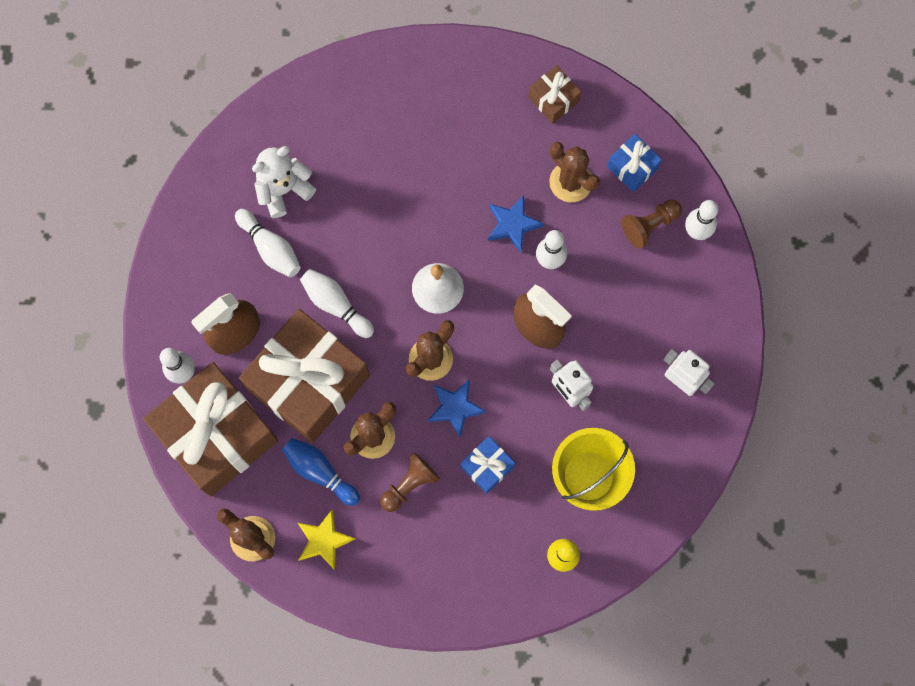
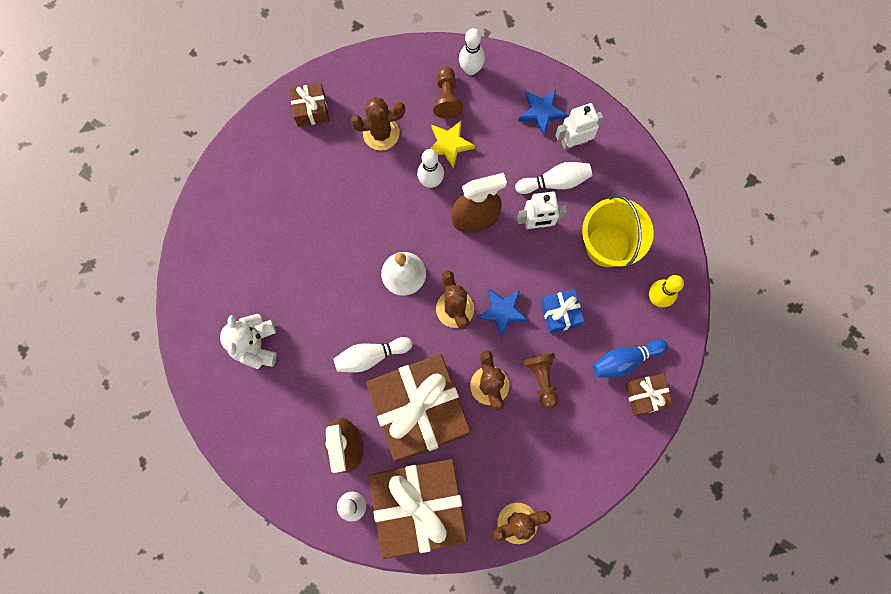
camera: 60 degrees left, 0 degrees up
(270, 248) = (295, 381): white bowling pin -> white bowling pin (555, 182)
(320, 472) = (494, 441): blue bowling pin -> blue bowling pin (625, 360)
(324, 540) = (549, 468): yellow star -> yellow star (449, 144)
(451, 598) = (645, 396): none -> brown gift
(512, 224) = (388, 192): blue star -> blue star (541, 112)
(632, 167) = (397, 85): blue gift -> none

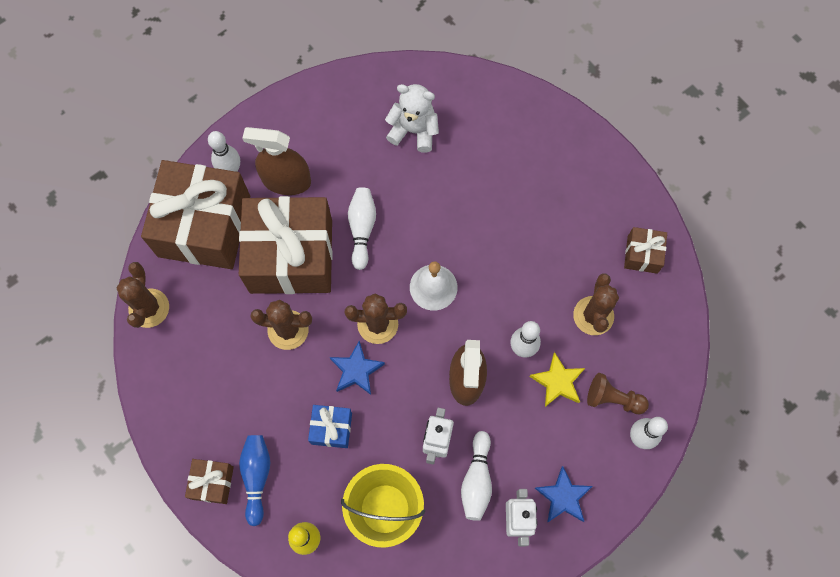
camera: 110 degrees right, 5 degrees down
(542, 378) = (273, 384): brown pawn -> none

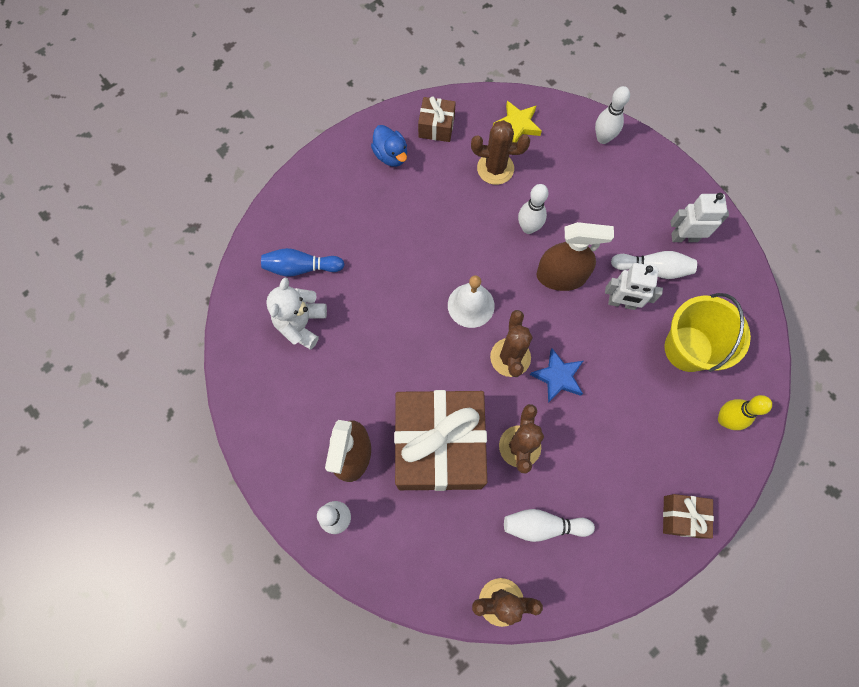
camera: 90 degrees left, 0 degrees up
(204, 226) = (404, 544): brown gift -> none
(257, 477) = (671, 471): blue bowling pin -> blue bowling pin (301, 267)
(331, 428) = (617, 399): blue gift -> none
(362, 229) = (410, 374): white bowling pin -> white bowling pin (543, 526)
(557, 382) = (558, 200): yellow star -> yellow star (517, 125)
(563, 497) = (660, 199): blue star -> none
(603, 208) = (391, 155): none -> blue duck
(613, 399) = (570, 157): brown pawn -> none

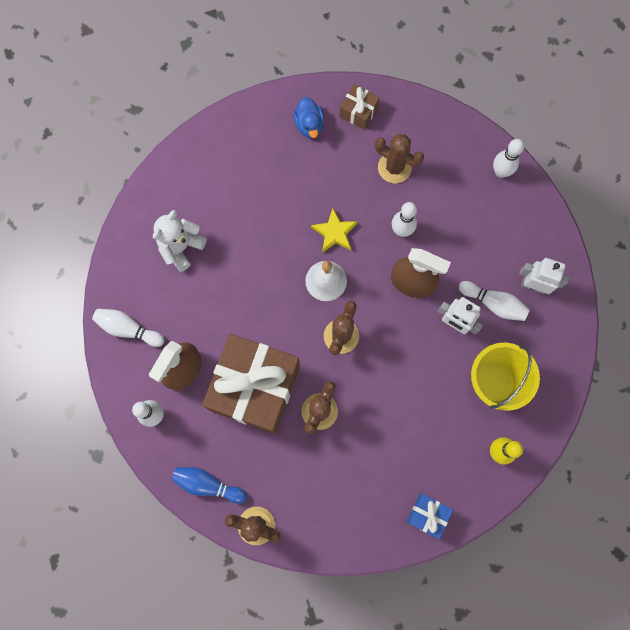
camera: 20 degrees right, 5 degrees up
(301, 267) = (198, 199): blue bowling pin -> blue bowling pin (207, 484)
(517, 125) = (430, 134): yellow star -> yellow star (334, 233)
(543, 526) = (313, 480): white bowling pin -> white bowling pin (128, 329)
(558, 377) = (374, 366): blue star -> none
(682, 517) = (427, 515): brown gift -> blue gift

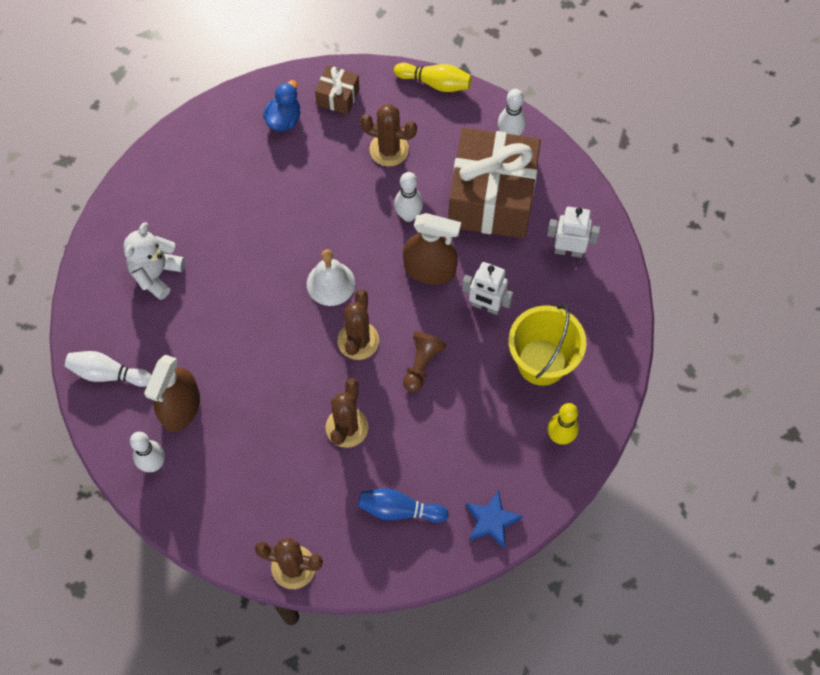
camera: 10 degrees left, 10 degrees down
(207, 484) = (228, 531): blue bowling pin -> blue bowling pin (399, 510)
(255, 388) = (267, 414): brown gift -> brown gift (492, 197)
(309, 125) = (284, 119): blue duck -> blue duck turned 135 degrees counterclockwise
(334, 233) = (332, 230): yellow star -> none
(391, 366) = (421, 364): none -> brown pawn
(427, 515) = (491, 520): blue gift -> blue star
(444, 113) = (435, 83): none -> yellow bowling pin
(493, 303) = (527, 277): white bowling pin -> none

